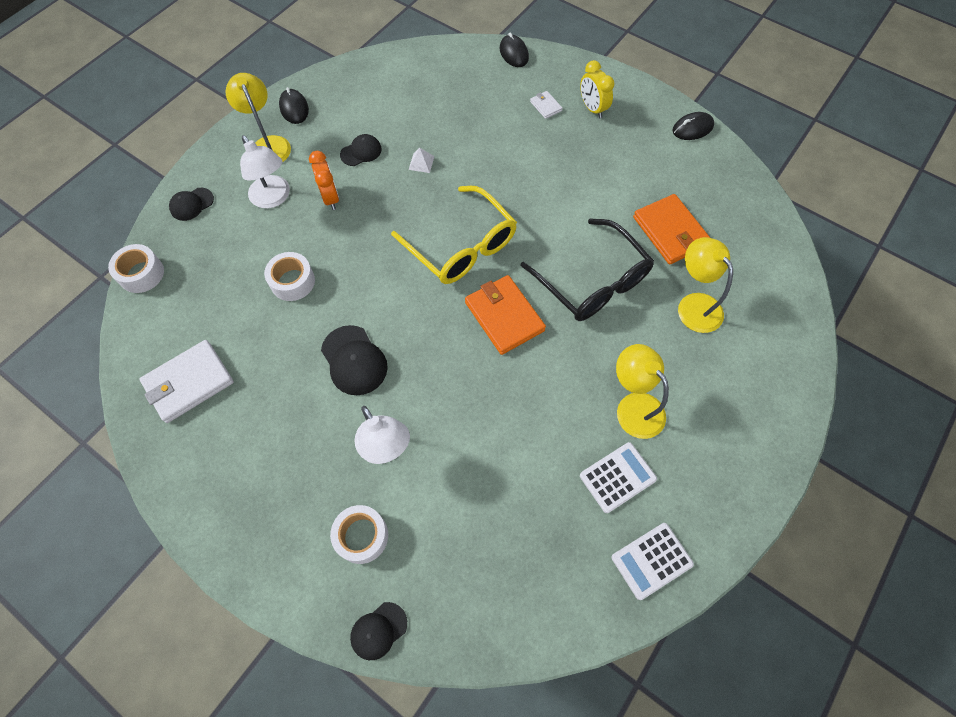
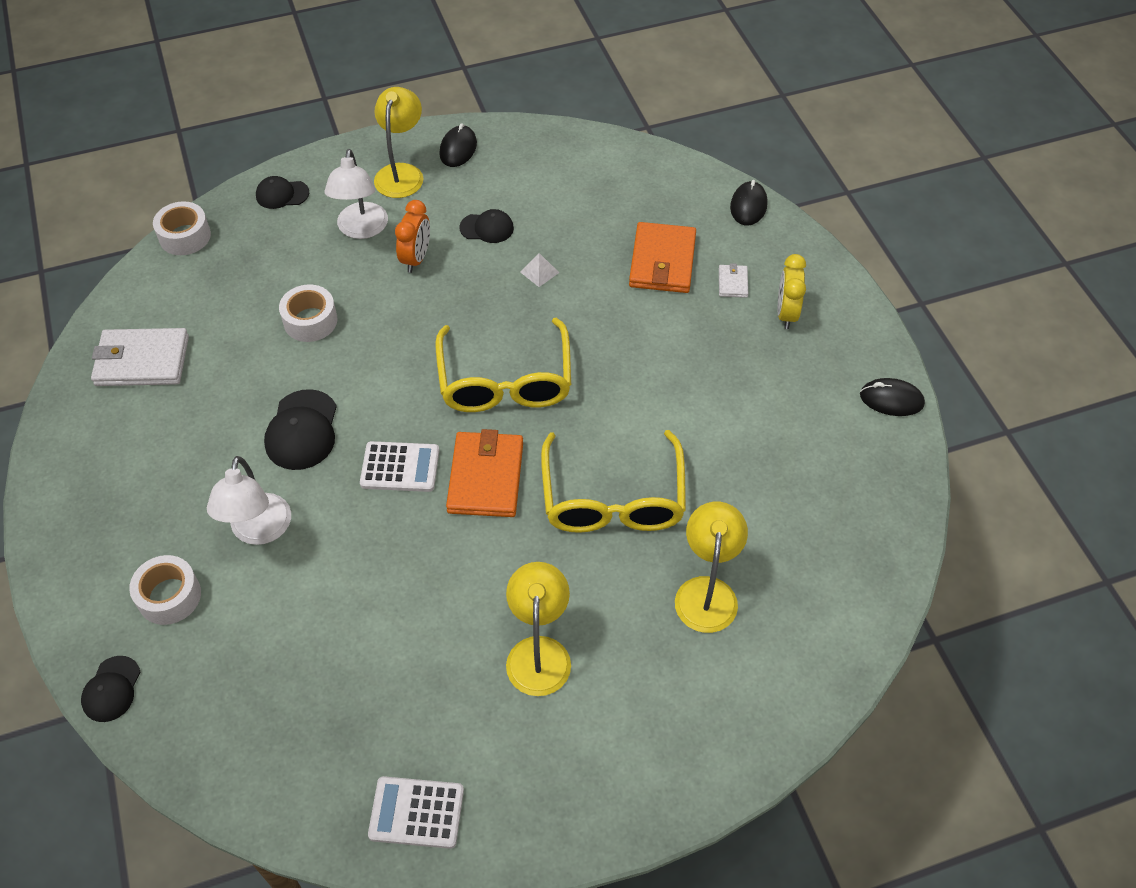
camera: 35 degrees right, 10 degrees down
(378, 630) = (111, 689): black cap -> black cap turned 75 degrees counterclockwise
(592, 281) = (613, 498): black glasses -> yellow glasses
(617, 477) = (456, 709): white calculator -> white calculator (400, 467)
(670, 232) = (753, 498): orange wallet -> orange wallet (662, 261)

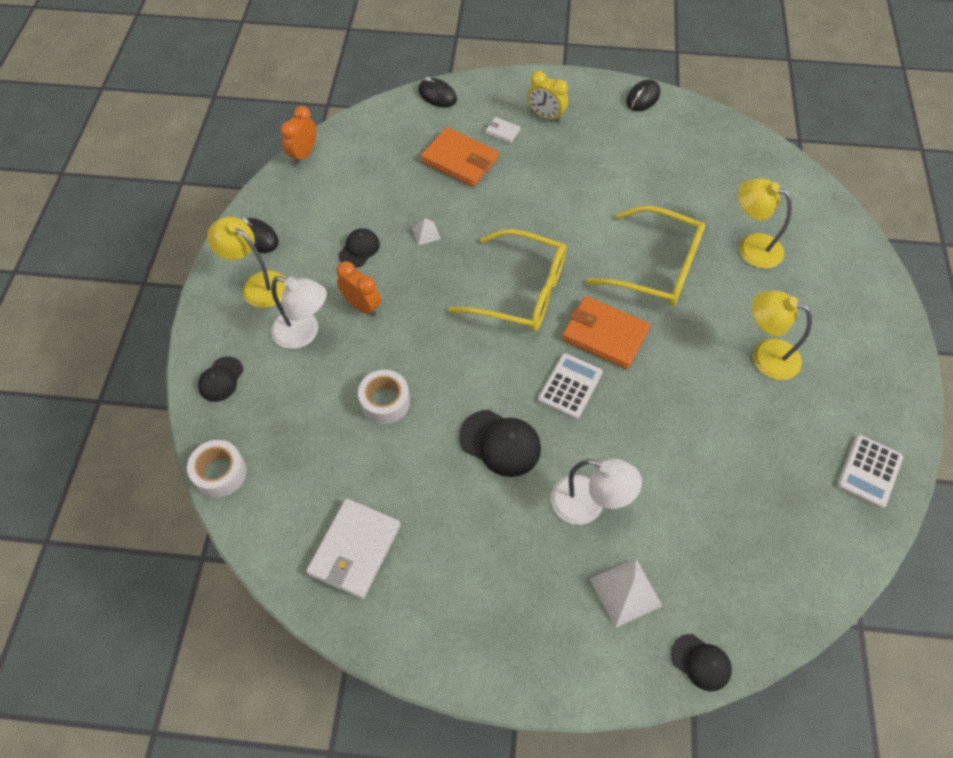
camera: 65 degrees left, 5 degrees up
(169, 596) = (625, 592): white tape -> white pyramid
(586, 136) = (303, 154): none -> orange clock

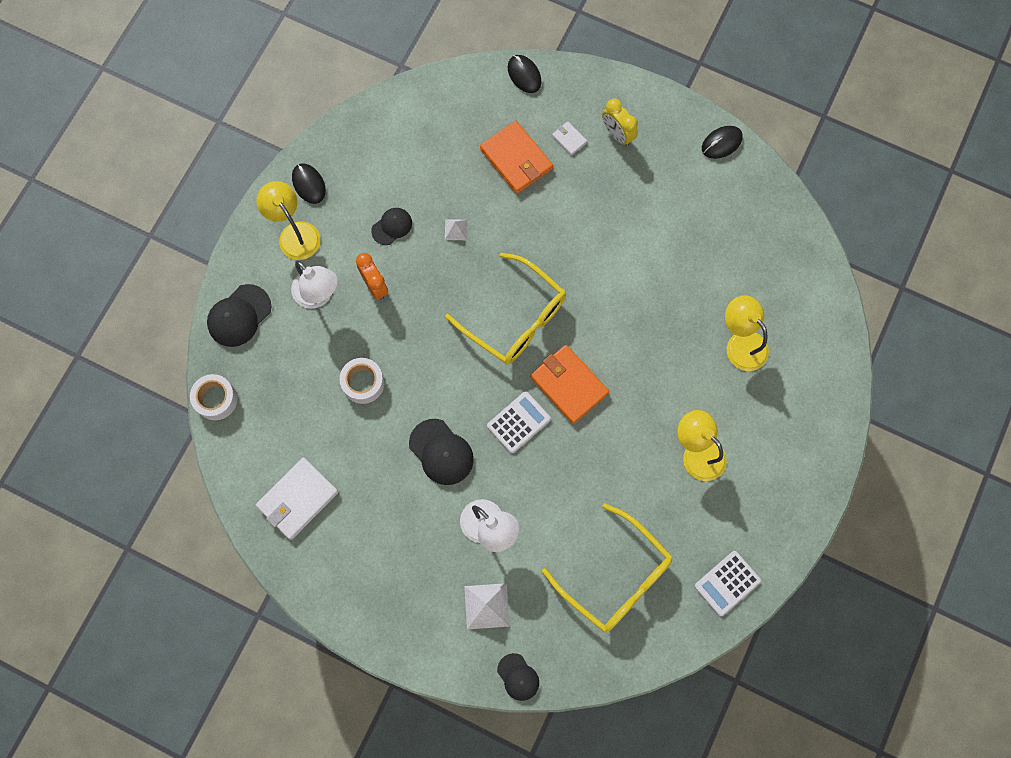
camera: 20 degrees right, 15 degrees up
(221, 379) = (239, 316): black cap -> black cap, size x1.56
(303, 154) = (376, 105): orange clock -> none
(656, 267) = (644, 335): yellow glasses -> yellow glasses (615, 577)

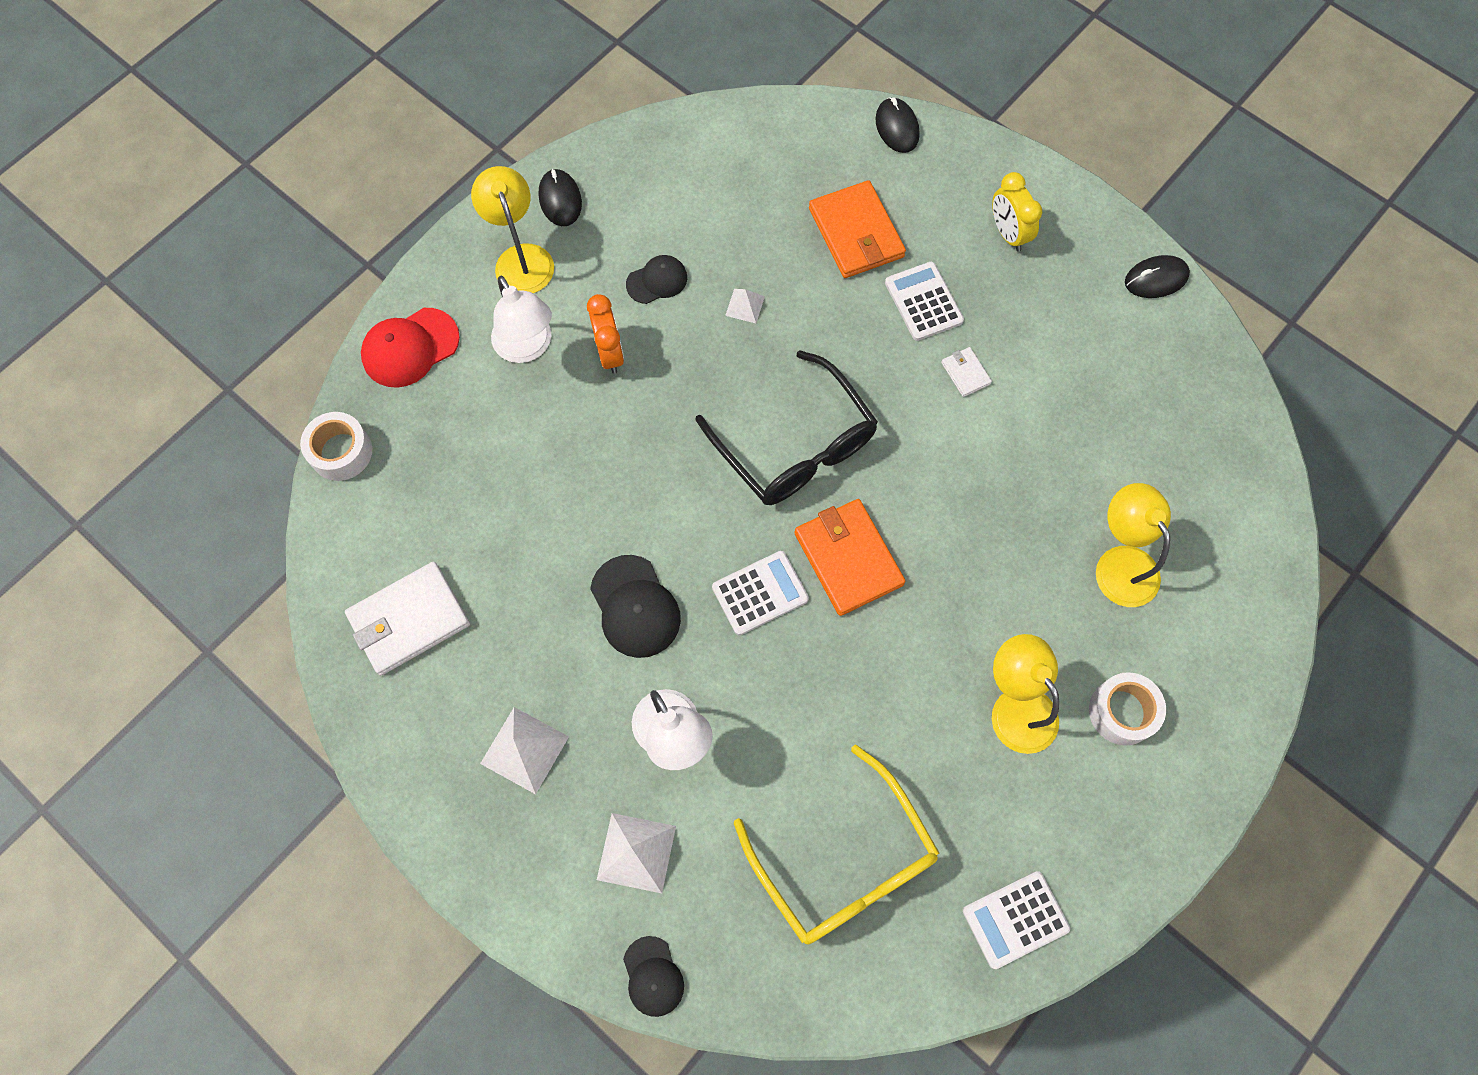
camera: 15 degrees right, 5 degrees down
(239, 316) = (410, 348): black cap -> red cap
(363, 383) = (552, 481): white tape -> white tape (1122, 712)
(398, 562) = (524, 750): none -> white pyramid
(515, 318) = (795, 445): yellow glasses -> black glasses
(569, 139) = (937, 224): white wallet -> white wallet (965, 373)
(573, 197) = (923, 302): none -> white calculator

